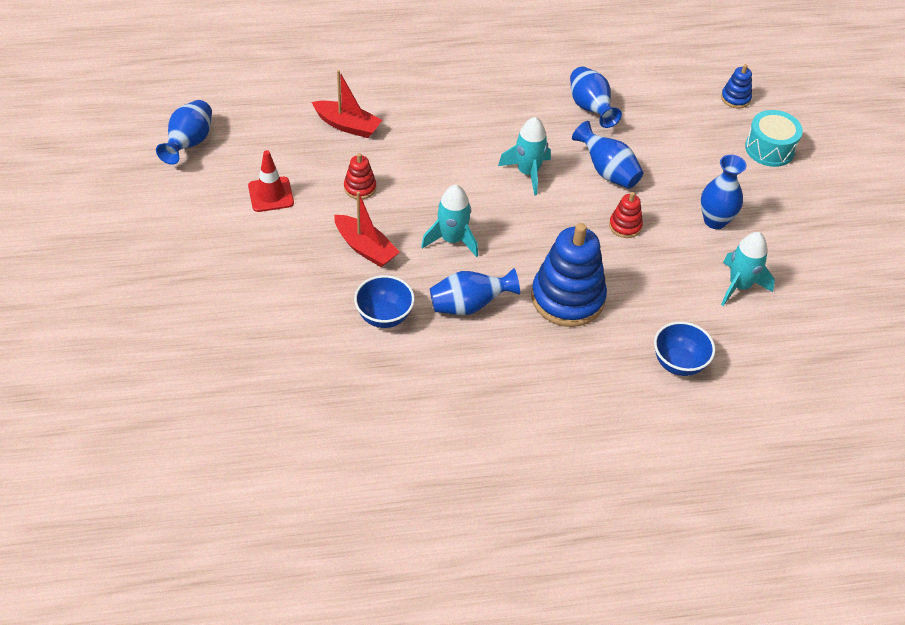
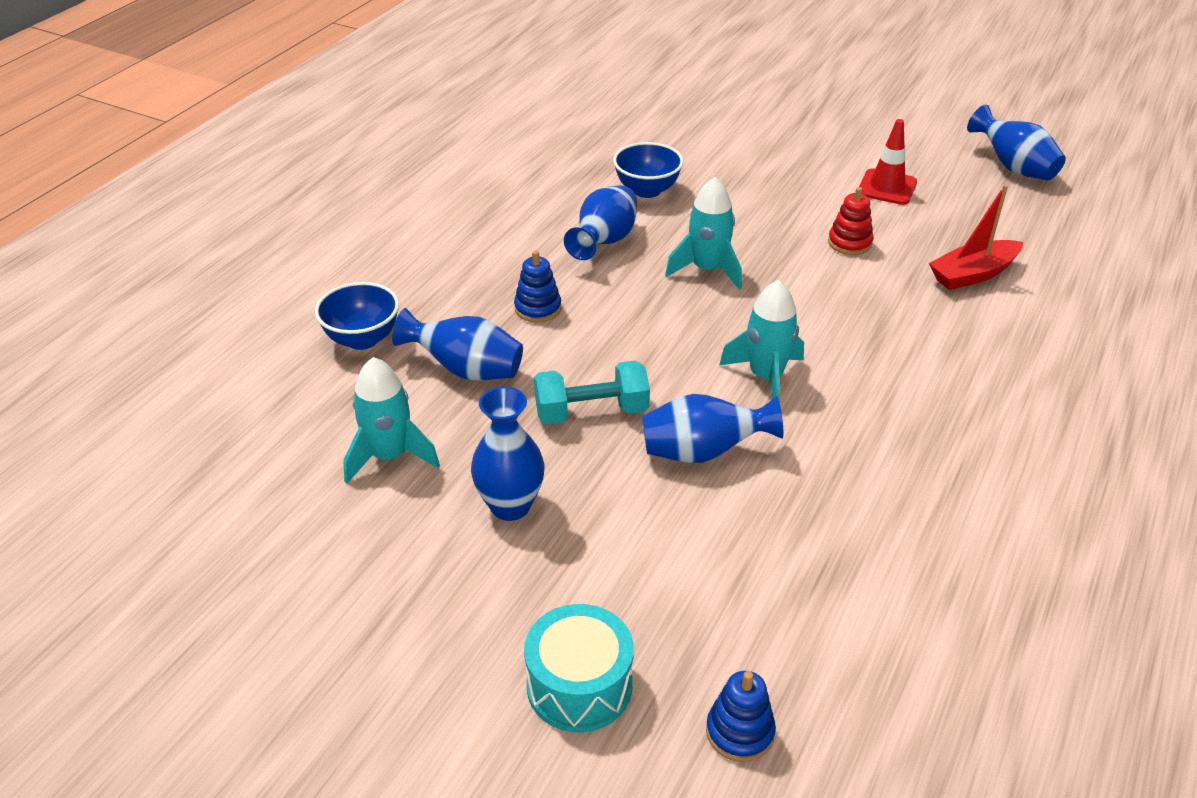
camera: 130 degrees right, 10 degrees down
(365, 248) = (751, 213): red boat -> none
(567, 298) = (538, 308): blue stacking toy -> blue stacking toy, size x0.47
(590, 108) = (852, 511): blue vase -> blue vase (466, 370)
(625, 226) = (591, 412): red stacking toy -> turquoise dumbbell

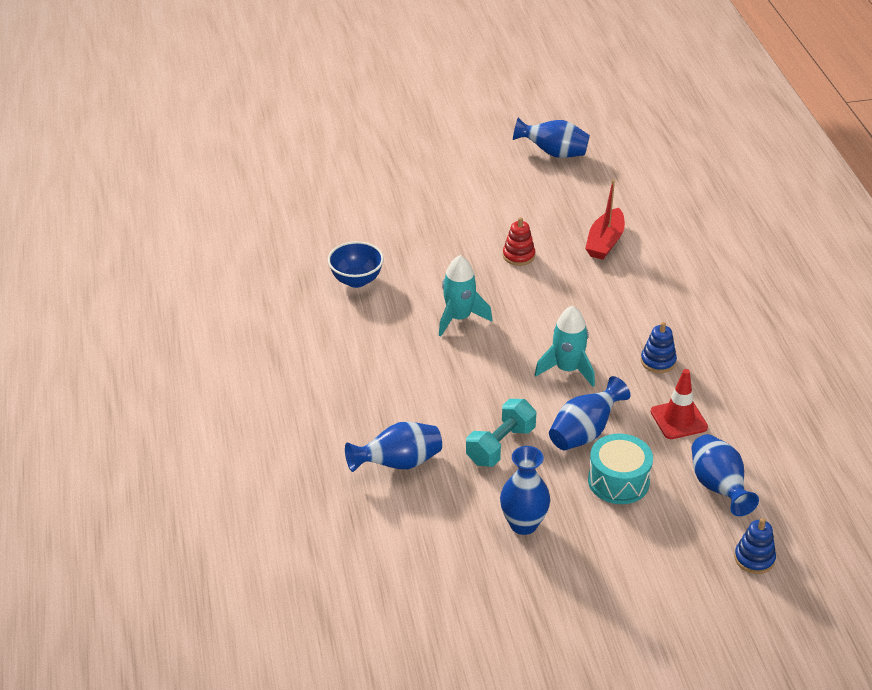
camera: 40 degrees left, 0 degrees up
(362, 339) = (308, 482): blue bowl -> none
(389, 456) = (422, 540): turquoise rocket -> none
(538, 308) = (390, 400): blue stacking toy -> blue stacking toy (658, 361)
(579, 686) = (664, 587): turquoise drum -> turquoise drum (618, 481)
(604, 242) = (375, 332): blue vase -> blue vase (718, 487)
(887, 187) = (498, 204): red traffic cone -> red traffic cone (678, 419)

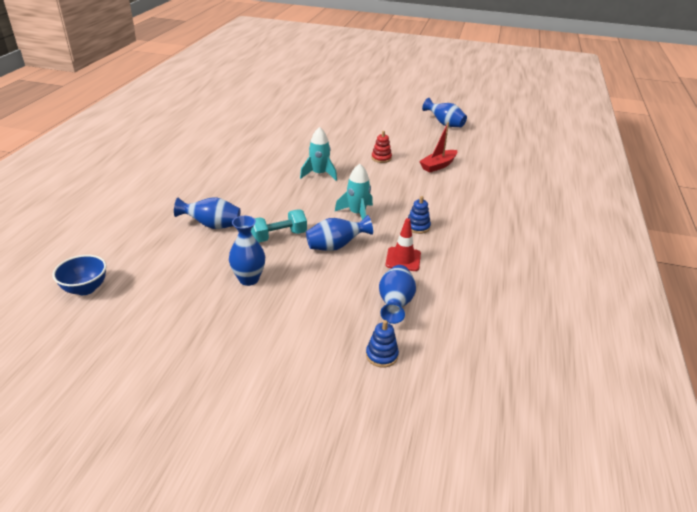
camera: 25 degrees right, 5 degrees down
(356, 280) = (282, 145): blue bowl -> blue bowl (85, 289)
(618, 481) = (331, 278): turquoise drum -> none

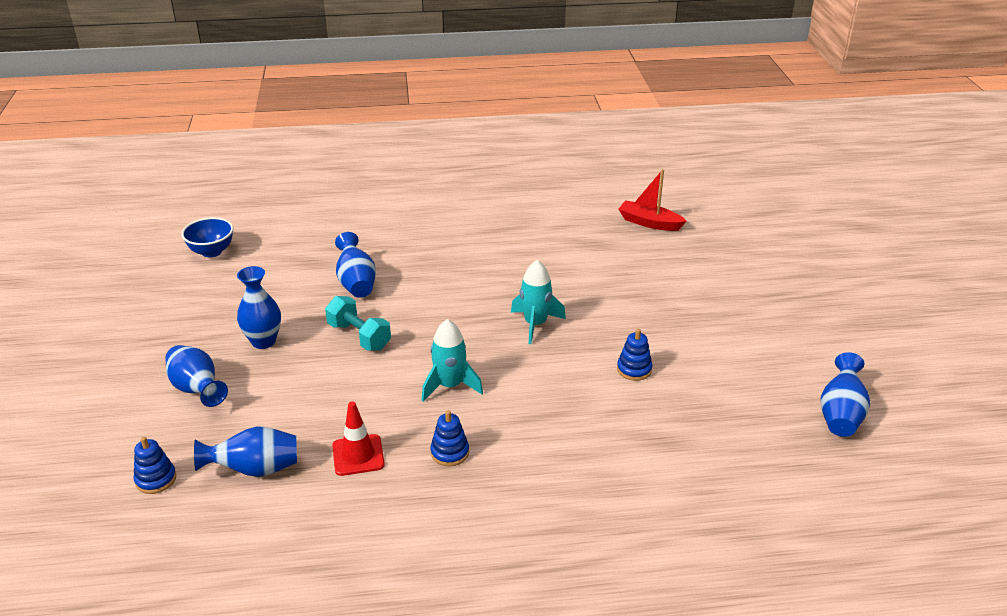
camera: 70 degrees right, 0 degrees up
(336, 246) = (359, 388): blue vase -> blue vase (197, 390)
(381, 158) = (634, 369): red stacking toy -> blue stacking toy
(438, 165) = (662, 437): red boat -> red boat (649, 223)

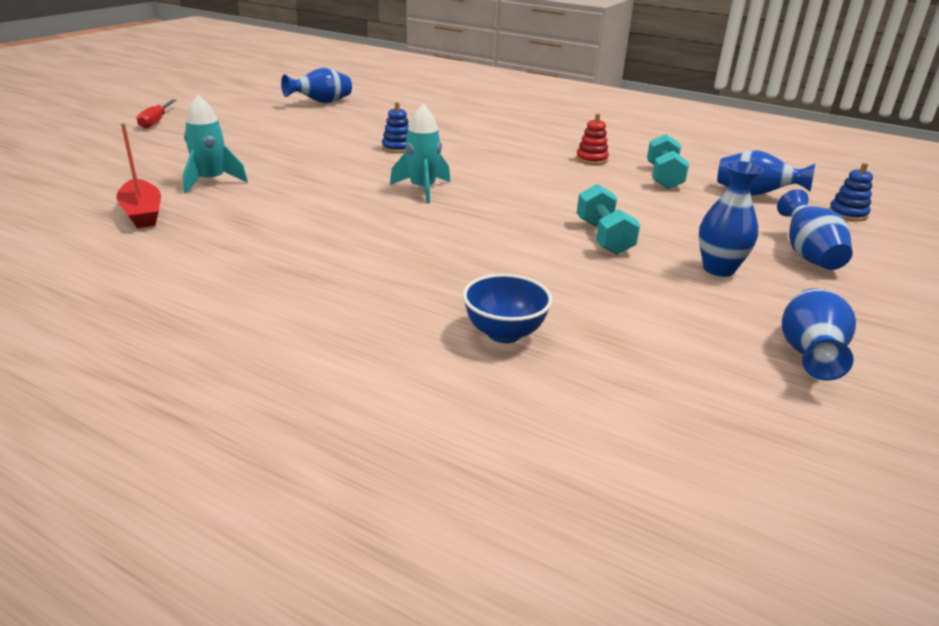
camera: 145 degrees left, 5 degrees down
(212, 251) = (776, 427): blue bowl -> blue bowl (504, 333)
(356, 283) = (562, 285): blue vase -> blue vase (809, 355)
(358, 455) = (663, 177): red traffic cone -> turquoise dumbbell
(450, 386) = (552, 183): turquoise rocket -> turquoise rocket (211, 181)
(450, 452) = (591, 159): blue stacking toy -> red stacking toy
(864, 298) = (156, 121): none -> red screwdriver

